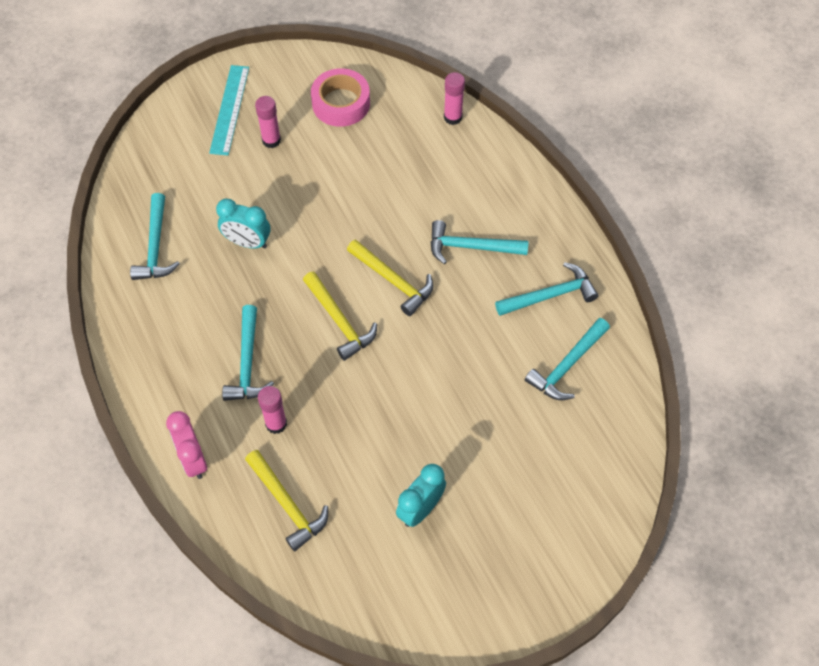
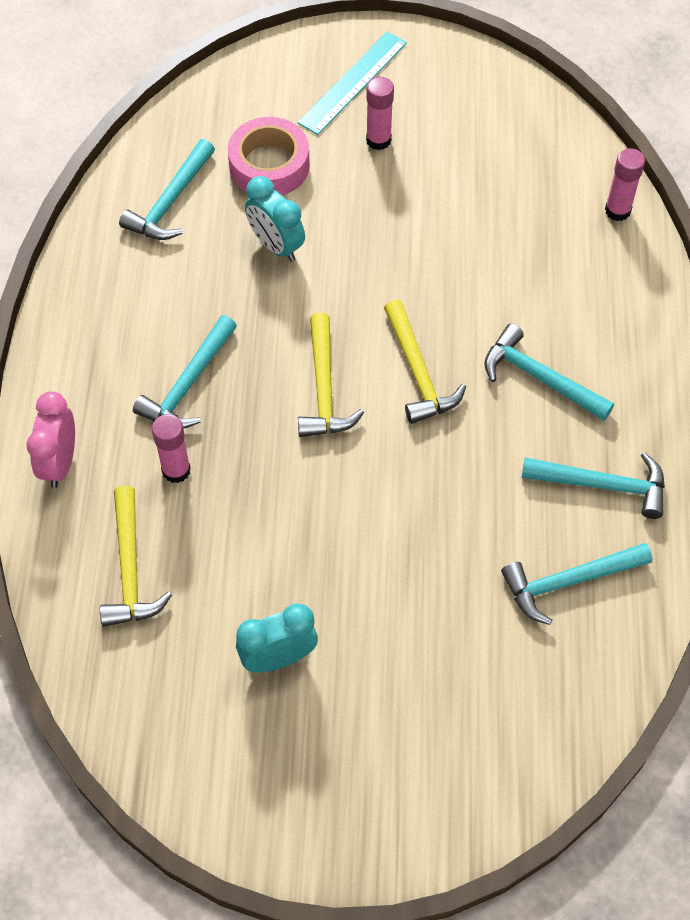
camera: 30 degrees right, 0 degrees up
(341, 103) = (489, 133): pink tape -> pink tape (269, 165)

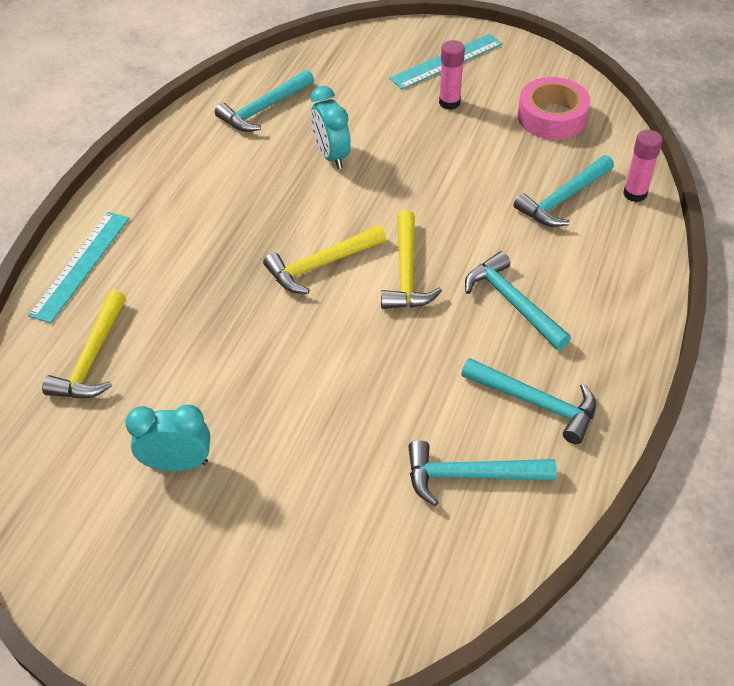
camera: 20 degrees right, 10 degrees down
(59, 463) = (81, 265): pink clock -> turquoise ruler
(176, 470) = (169, 294): pink glue stick -> none
(188, 384) = (212, 235): turquoise hammer -> turquoise hammer (563, 199)
(269, 165) = (353, 101): pink tape -> pink tape (552, 117)
(324, 388) = (321, 265): yellow hammer -> yellow hammer turned 45 degrees clockwise

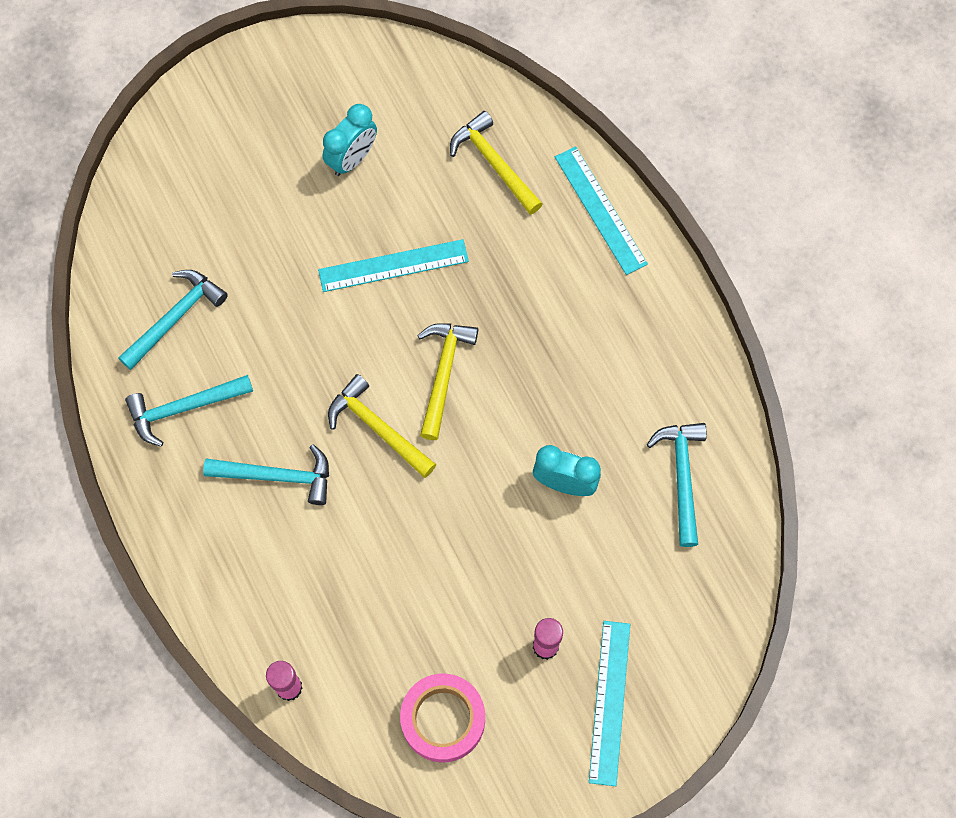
camera: 130 degrees right, 20 degrees up
(259, 358) = (393, 265): none -> turquoise ruler
(563, 199) = (338, 622): turquoise hammer -> none

